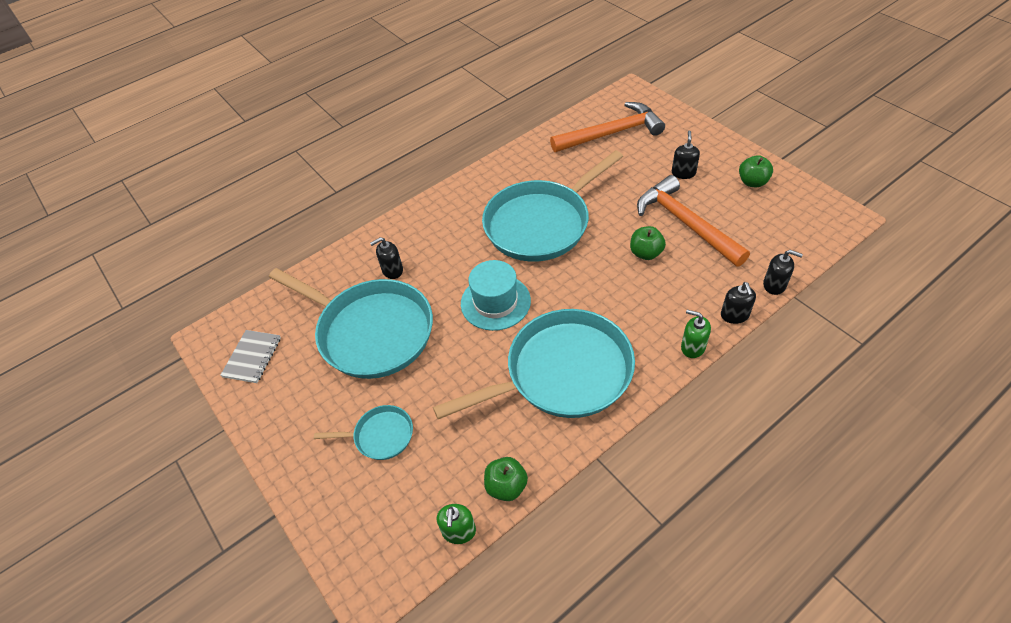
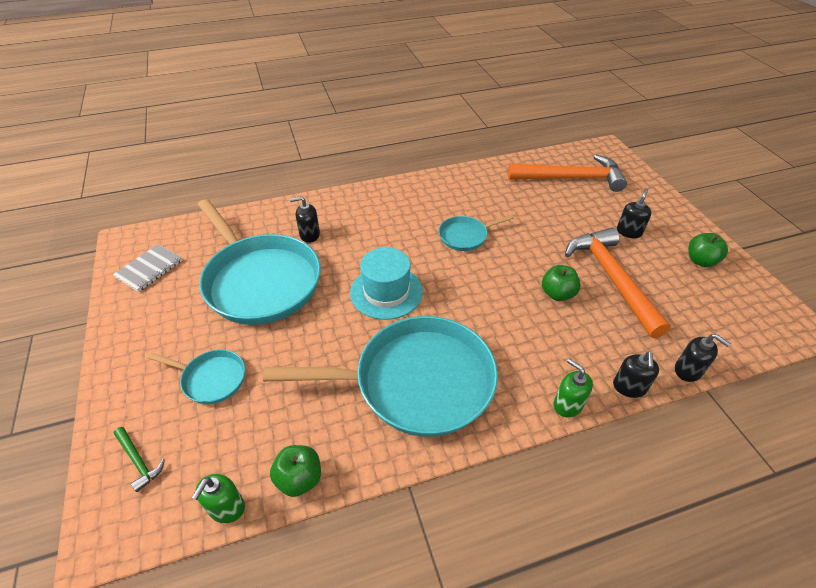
camera: 15 degrees right, 5 degrees down
(359, 526) = (138, 461): none -> green hammer
(541, 224) = (465, 236): turquoise pan -> turquoise pan, size x0.46

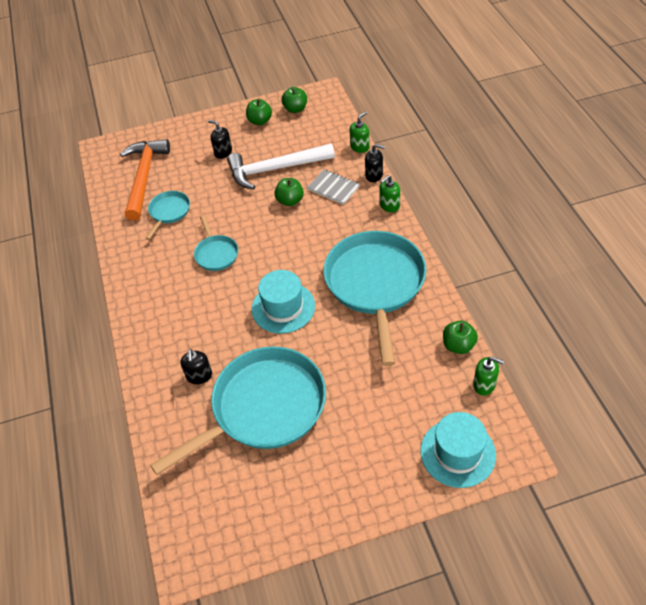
camera: 85 degrees left, 5 degrees up
(138, 461) = (457, 453): green hammer -> turquoise hat
(149, 269) = (238, 520): grey notebook -> grey notebook (333, 188)
(211, 379) = (379, 421): turquoise pan -> turquoise pan (169, 212)
(612, 278) = (275, 169): orange hammer -> white hammer
(688, 370) = (360, 147): black soap dispenser -> green soap dispenser
(743, 295) = (295, 109): none -> green apple

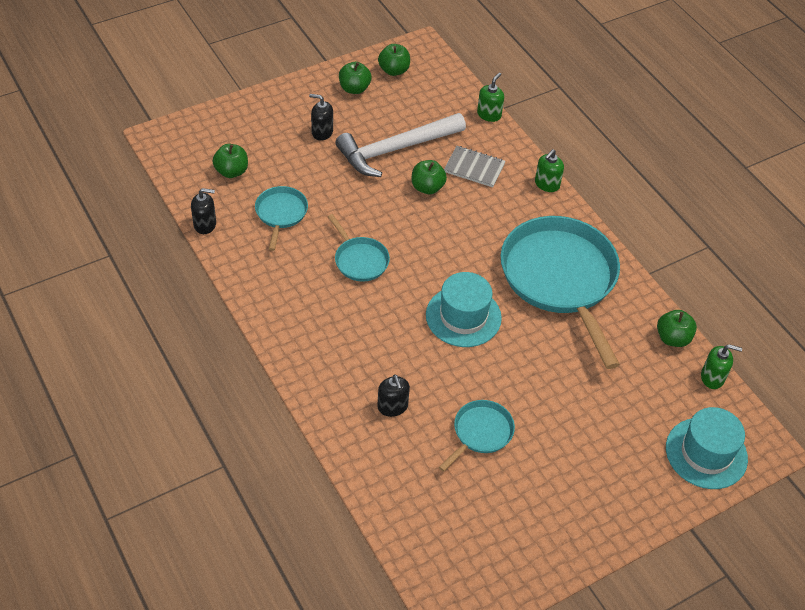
camera: 20 degrees left, 0 degrees up
(144, 177) = (231, 171): orange hammer -> green apple
(264, 407) = (480, 432): turquoise pan -> turquoise pan, size x0.46
(374, 175) = (517, 149): black soap dispenser -> black soap dispenser (205, 224)

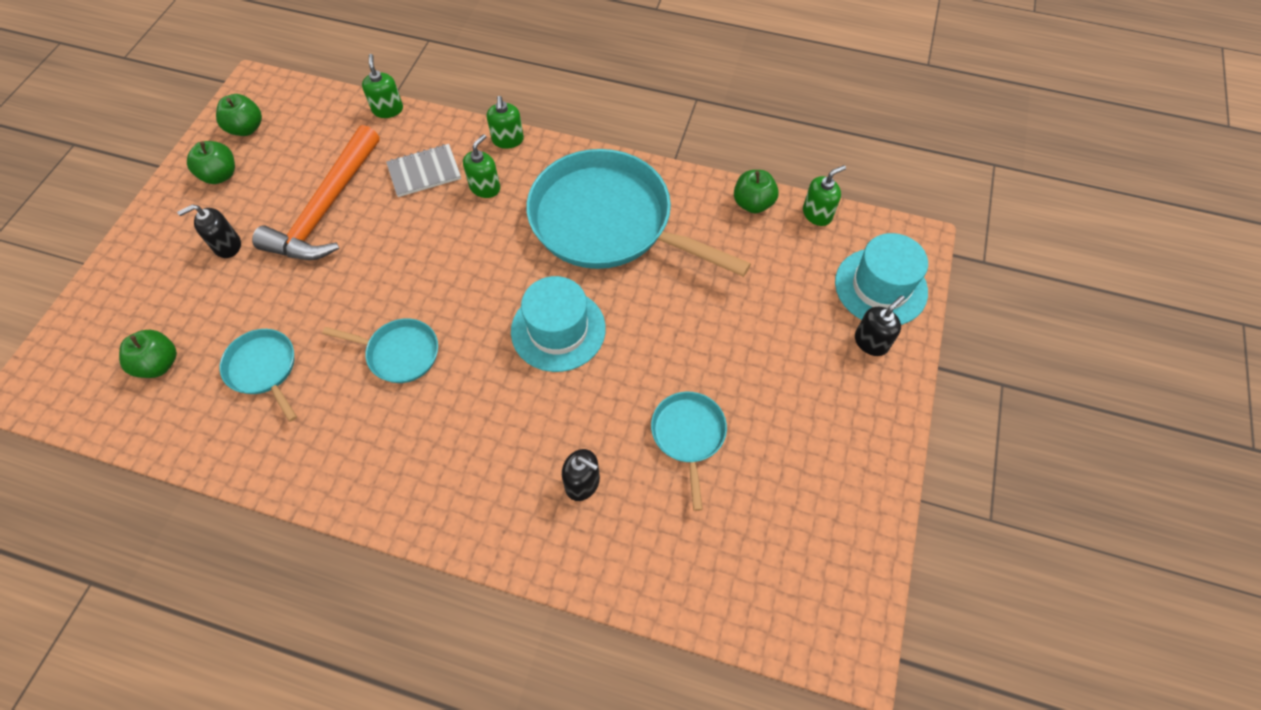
camera: 40 degrees left, 10 degrees up
(205, 224) = (183, 450): black soap dispenser -> black soap dispenser (871, 342)
(395, 149) = (326, 209): white hammer -> orange hammer
(427, 187) = (396, 225): green apple -> none
(502, 203) = (485, 187): none -> green soap dispenser

